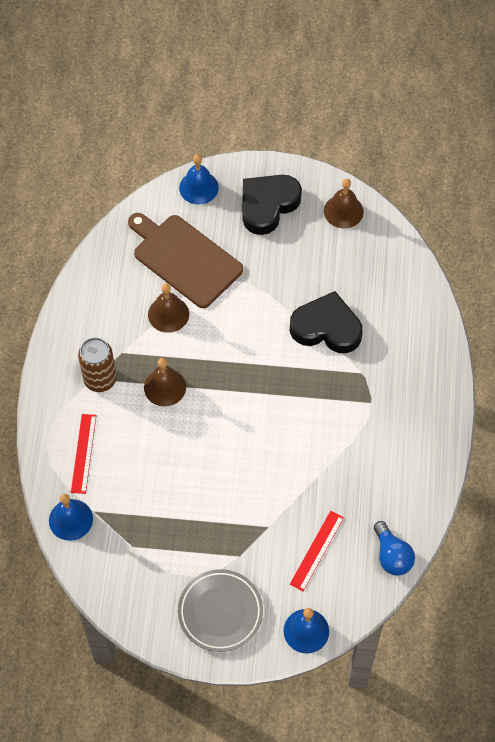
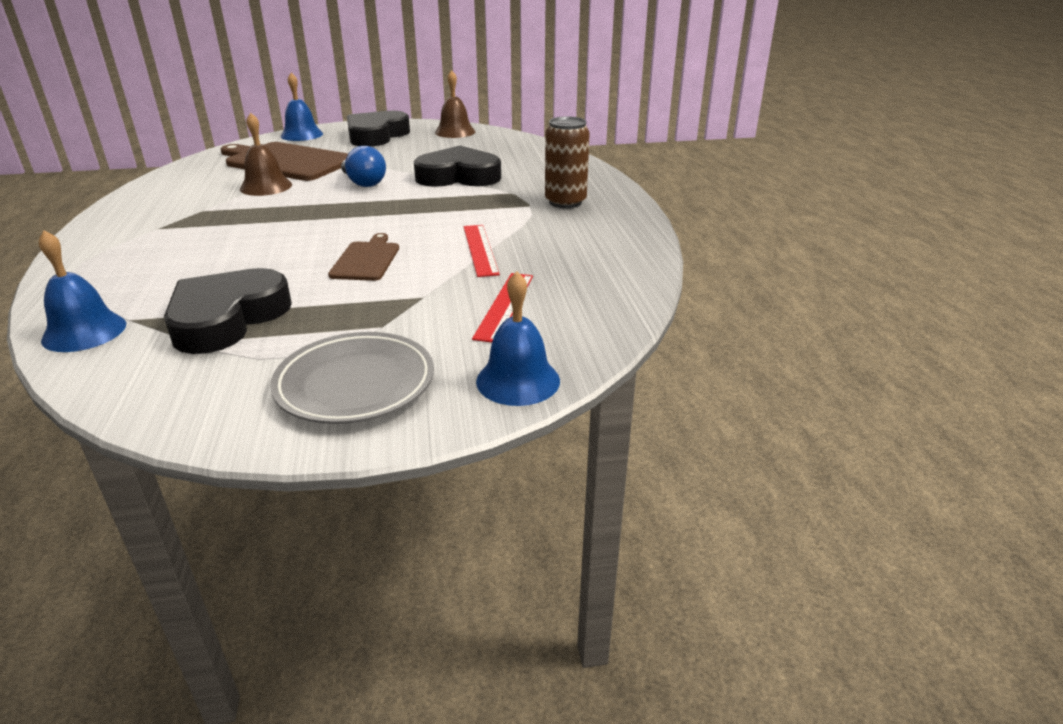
camera: 15 degrees left, 30 degrees down
(84, 453) = (127, 277): red ruler -> red ruler (480, 249)
(100, 379) = (167, 228): brown can -> brown can (565, 202)
(150, 524) = (227, 318): none -> black heart
(165, 387) = (259, 223): brown bell -> none
(238, 466) = (366, 260): none -> brown cutting board
(392, 556) = (619, 295): blue light bulb -> blue light bulb (363, 183)

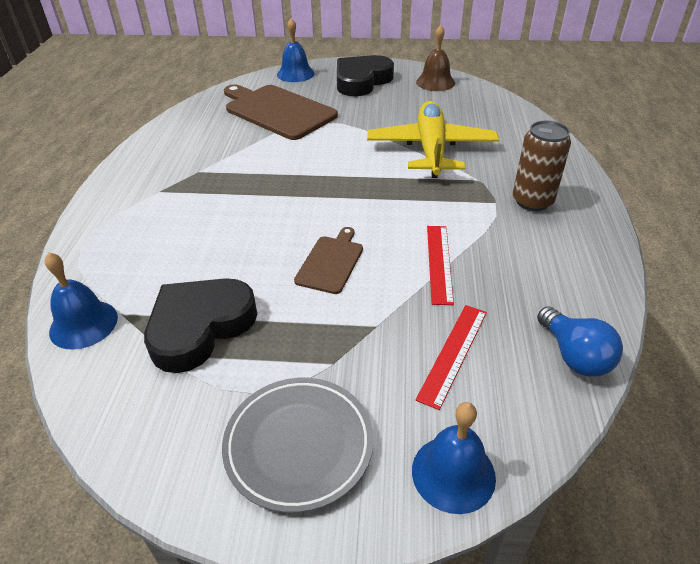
camera: 15 degrees right, 10 degrees up
(266, 187) = (255, 144): brown bell -> none
(363, 183) = (342, 149): blue light bulb -> blue light bulb (574, 356)
(458, 176) = (431, 149): black heart -> yellow plane

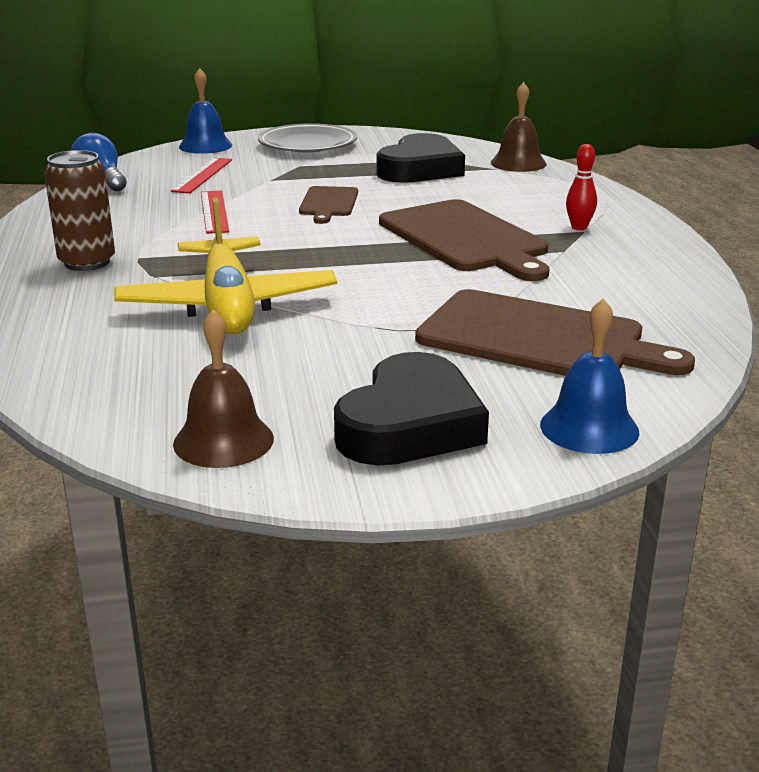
camera: 165 degrees right, 15 degrees down
(83, 324) = (518, 163): blue bell -> brown bell
(157, 196) = (579, 227): none -> red bowling pin
(251, 193) = (465, 239): none -> brown cutting board

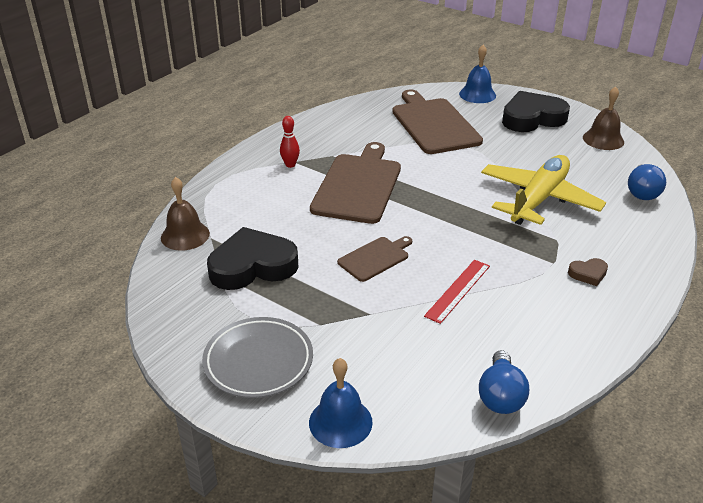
camera: 135 degrees left, 10 degrees up
(75, 373) = (642, 192): none -> blue light bulb
(87, 262) = (588, 274): brown can -> brown heart
(202, 175) = (409, 355): red ruler -> none

